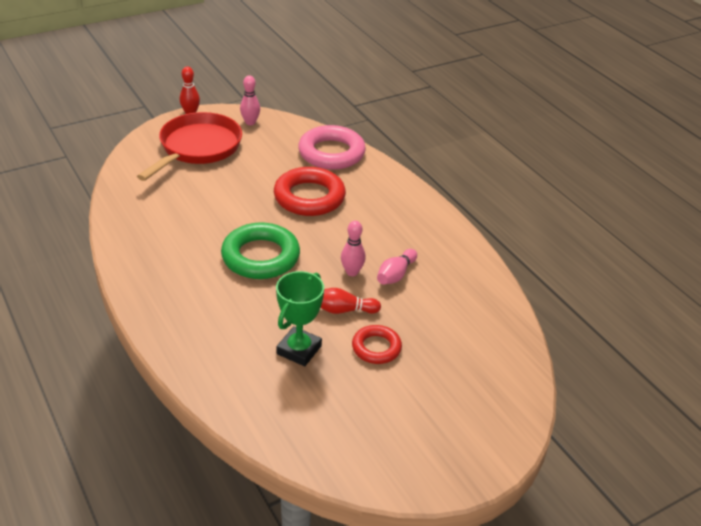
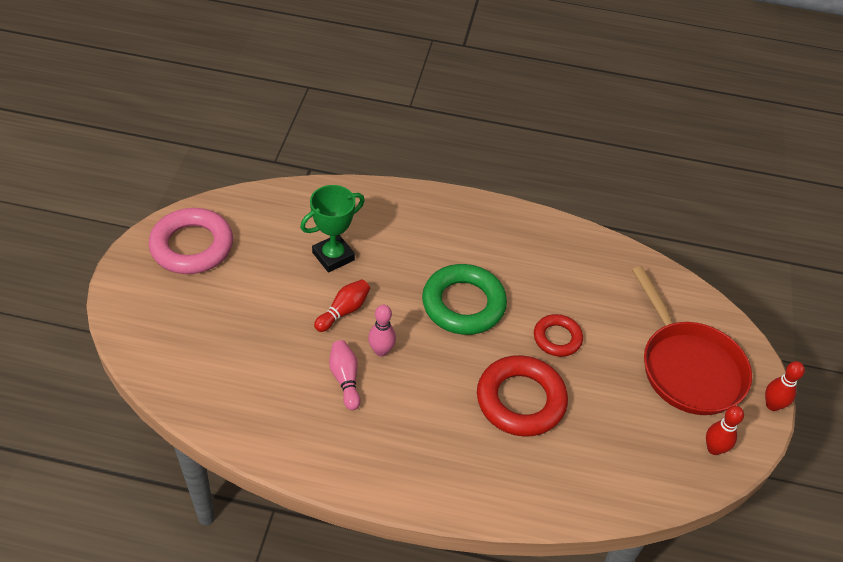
camera: 130 degrees right, 10 degrees up
(250, 122) = (714, 449): pink bowling pin -> red bowling pin
(299, 350) = (333, 256): green trophy -> green trophy turned 75 degrees clockwise
(331, 153) = (588, 482): pink ring -> pink ring (192, 246)
(376, 348) = (283, 300): red ring -> red ring (557, 338)

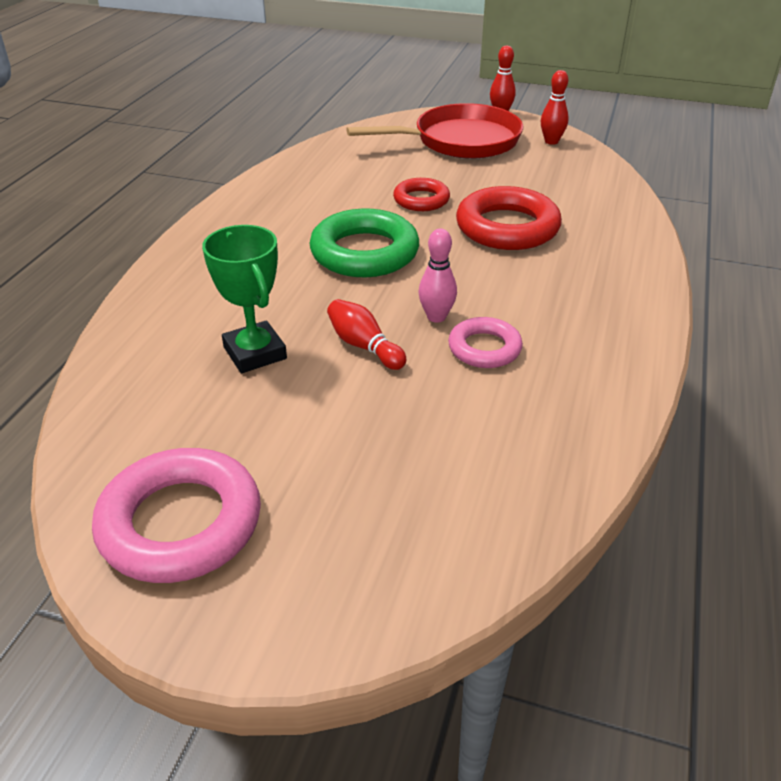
camera: 80 degrees left, 10 degrees down
(345, 379) = (484, 348): pink bowling pin -> pink ring

